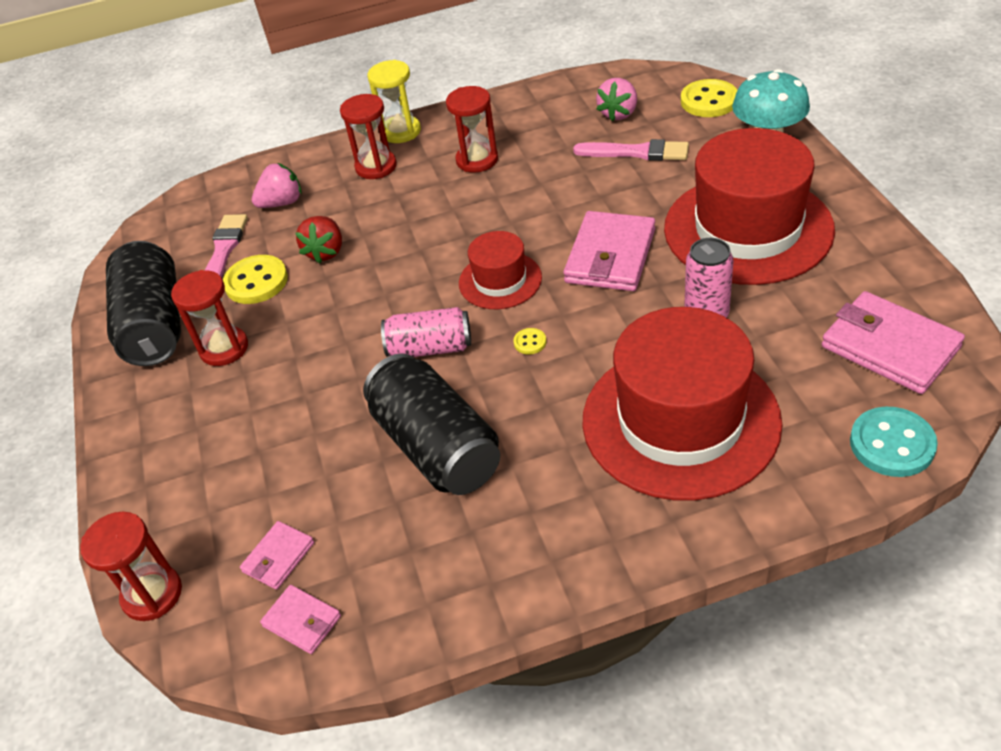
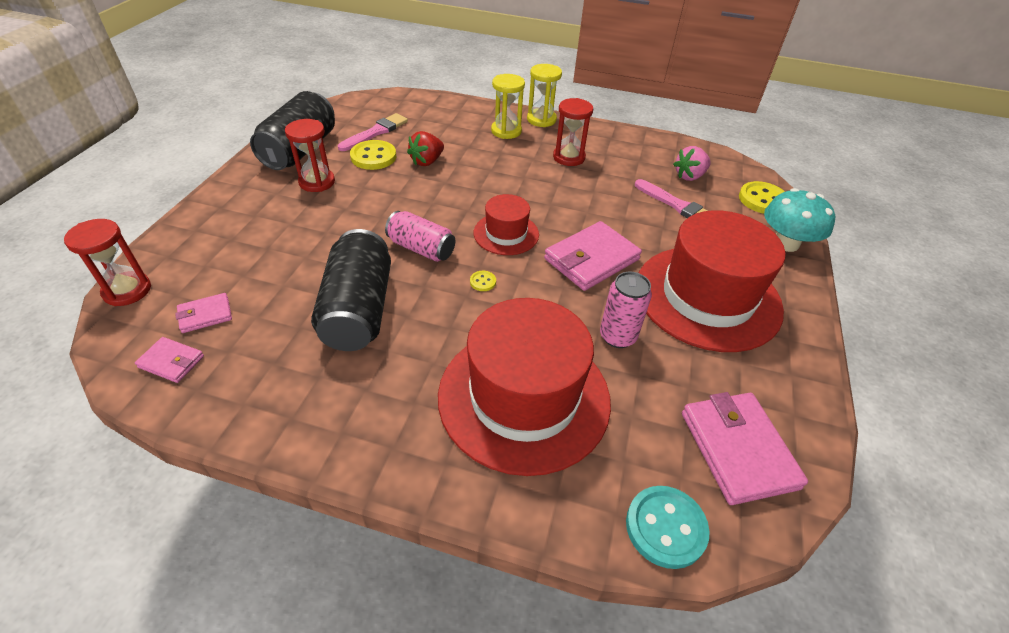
camera: 25 degrees right, 0 degrees up
(282, 203) = (434, 123): pink strawberry -> none
(302, 621) = (171, 362): pink wallet -> pink wallet turned 45 degrees counterclockwise
(376, 167) = (506, 131): red hourglass -> yellow hourglass

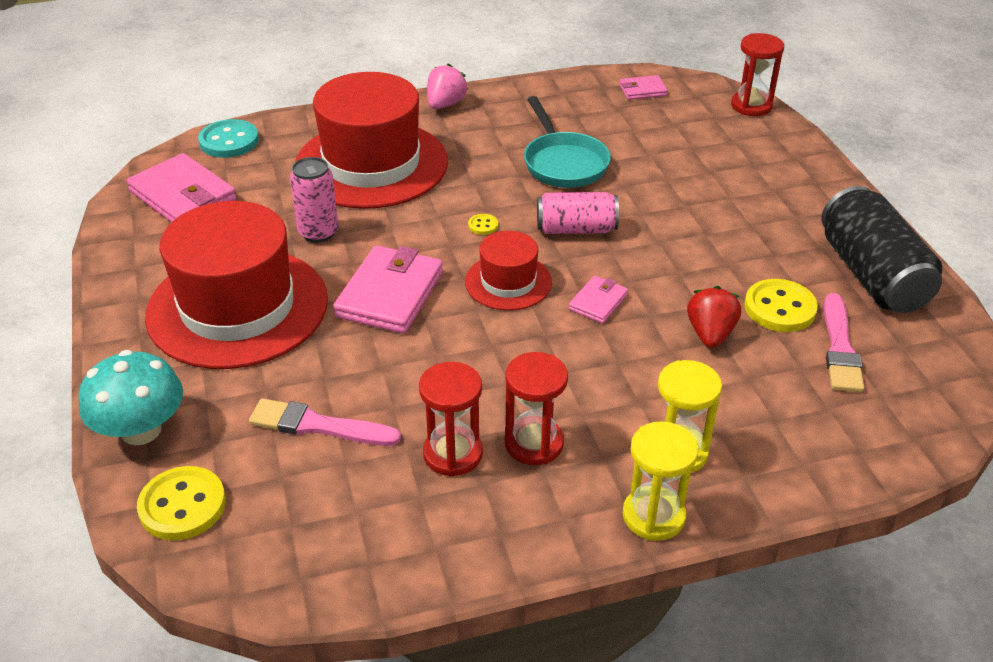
camera: 150 degrees right, 5 degrees down
(205, 315) = (669, 116): pink wallet -> pink wallet (598, 302)
(317, 182) = (781, 246): red hourglass -> red hourglass (453, 454)
(358, 309) = (563, 163): black can -> turquoise pan
(689, 176) = (320, 501): pink strawberry -> pink strawberry (445, 104)

